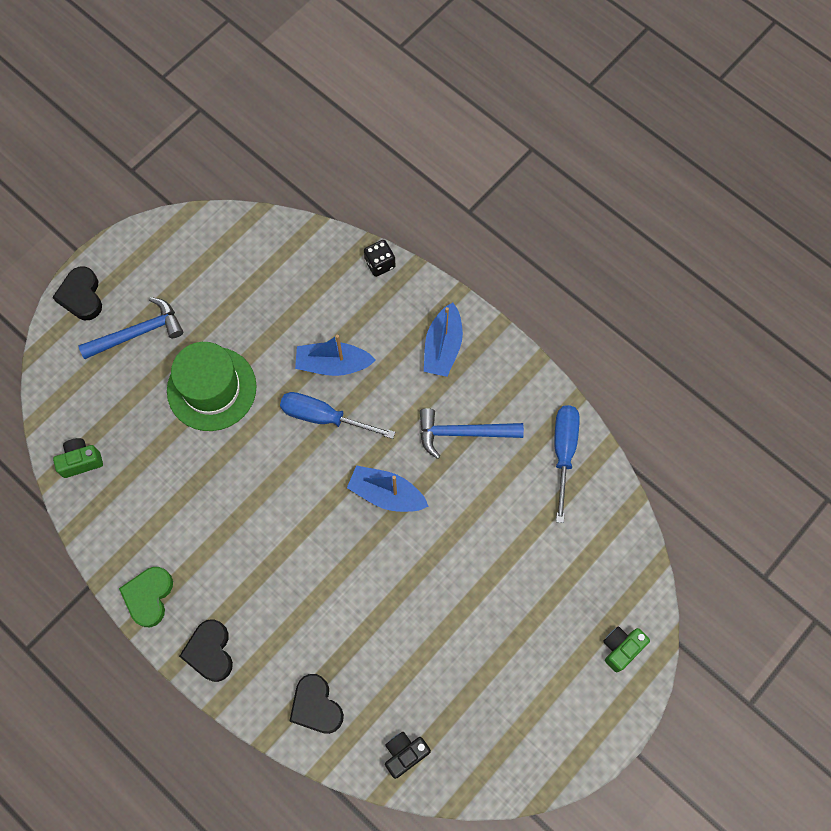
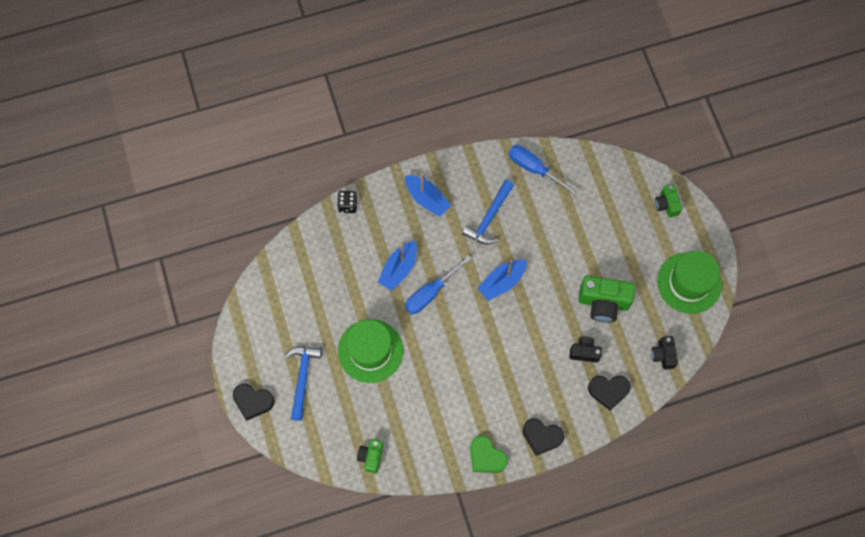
camera: 60 degrees left, 0 degrees up
(351, 647) = (584, 352): none -> black camera
(432, 636) = (603, 303): none -> green camera
(527, 737) = (689, 283): none -> green hat

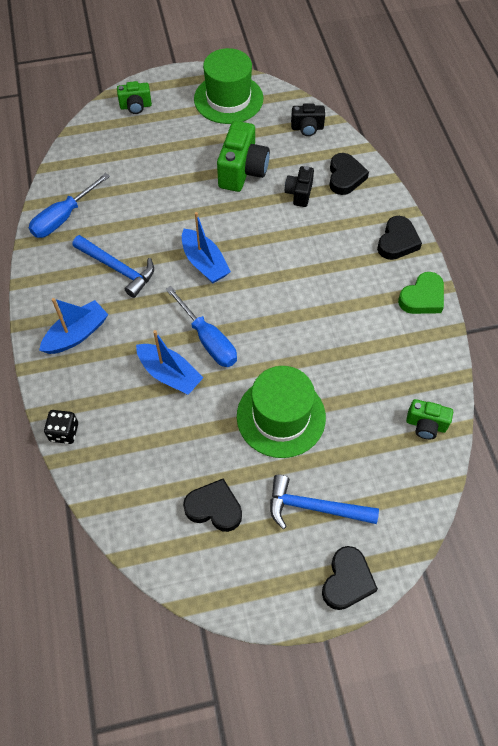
camera: 85 degrees left, 10 degrees down
(299, 311) = (214, 508): none -> black heart

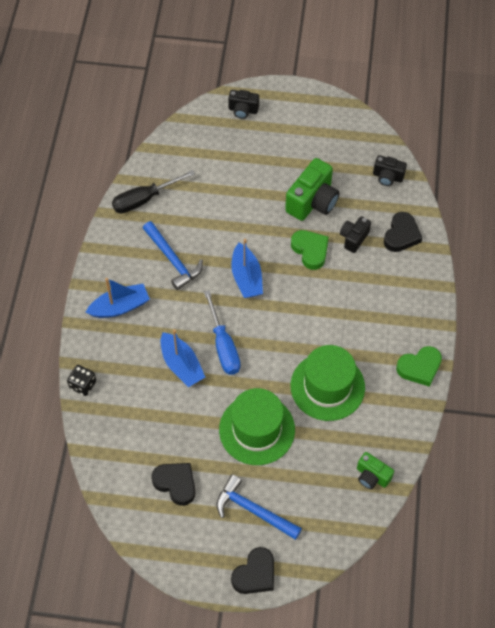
camera: 20 degrees right, 0 degrees up
(63, 218) = (144, 199): blue screwdriver -> black screwdriver
(136, 106) = (243, 110): green camera -> black camera
(228, 99) = (328, 126): green hat -> green hat (327, 386)
(260, 217) = (310, 250): none -> green heart
(397, 241) = (421, 310): black heart -> none

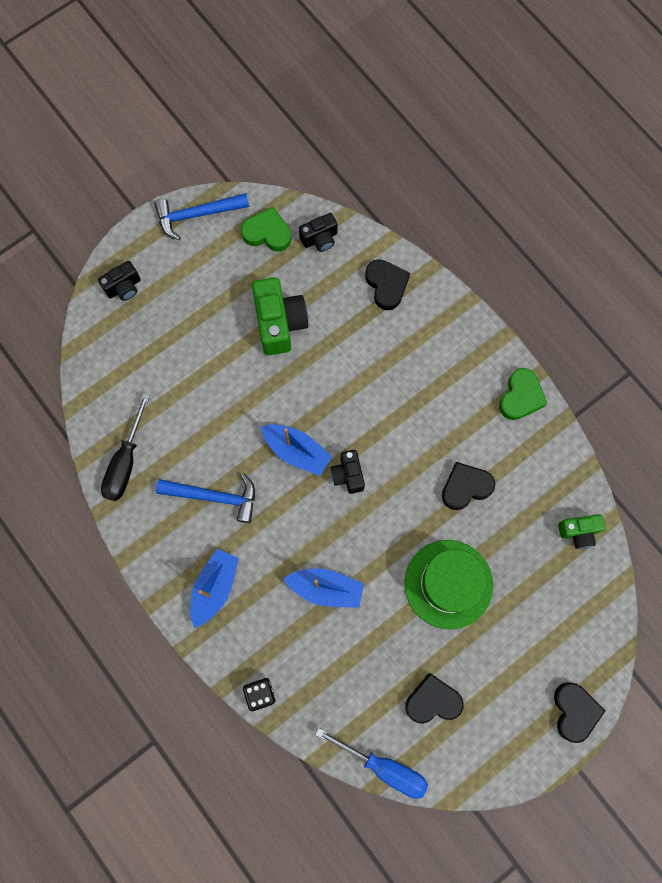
camera: 45 degrees left, 15 degrees up
(223, 346) = (343, 535): blue screwdriver -> blue screwdriver (384, 767)
(253, 510) = (518, 658): blue hammer -> blue hammer (197, 215)
(310, 250) = (325, 373): green heart -> green heart (267, 233)
(327, 386) = (465, 487): green hat -> black heart
(353, 238) = (350, 326): black camera -> black camera (348, 475)

